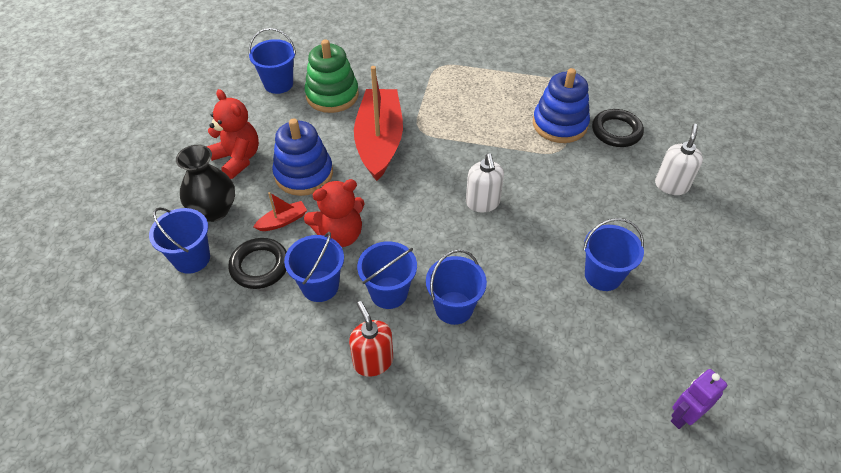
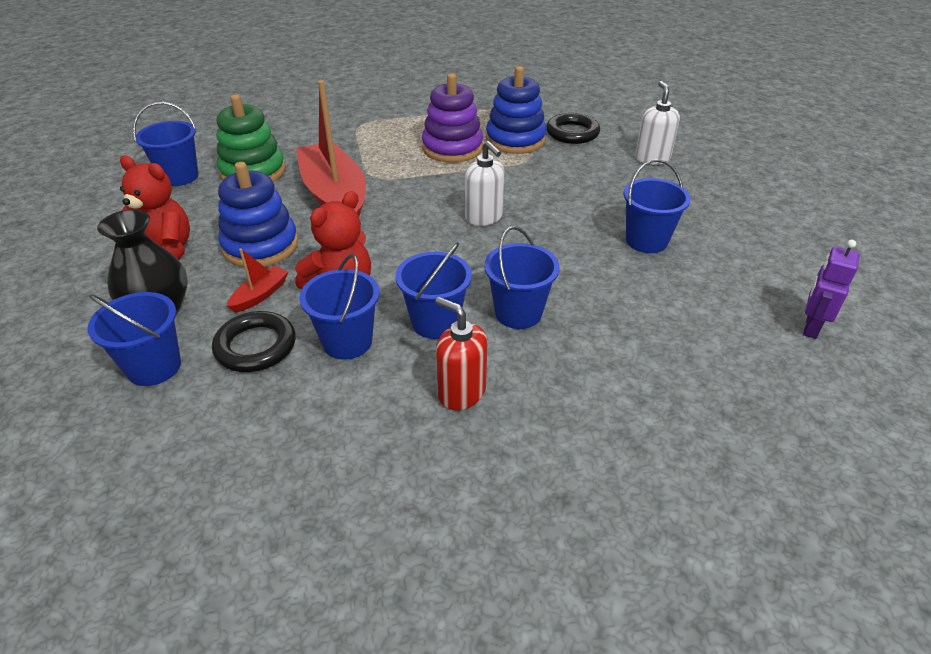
camera: 25 degrees left, 10 degrees down
(500, 117) = (452, 148): none -> purple stacking toy

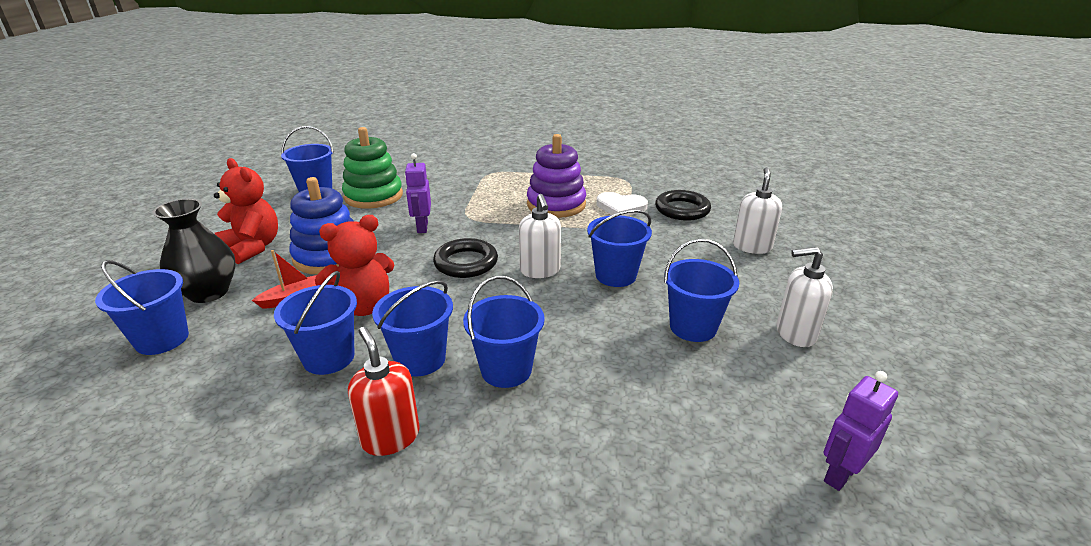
camera: 20 degrees right, 10 degrees down
(256, 346) = (252, 342): black ring -> black ring (466, 263)
(334, 196) = (422, 227): red boat -> purple robot
(515, 140) = (621, 207): blue stacking toy -> white heart
(554, 208) = (615, 275): none -> blue bucket
(726, 228) = (795, 333): none -> white soap dispenser

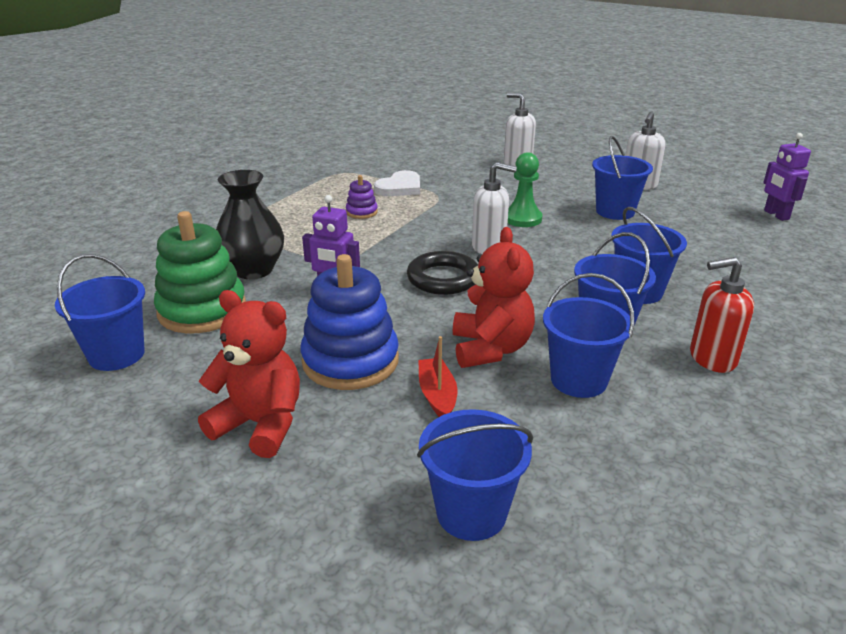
camera: 65 degrees left, 0 degrees up
(208, 292) = (368, 469): black vase -> black vase (253, 270)
(253, 247) = (260, 424): red teddy bear -> red teddy bear turned 45 degrees clockwise
(556, 204) = (361, 212): purple stacking toy -> purple stacking toy, size x0.47
(615, 275) = (522, 219): blue bucket -> green pawn
(682, 209) = (432, 167): black ring -> none

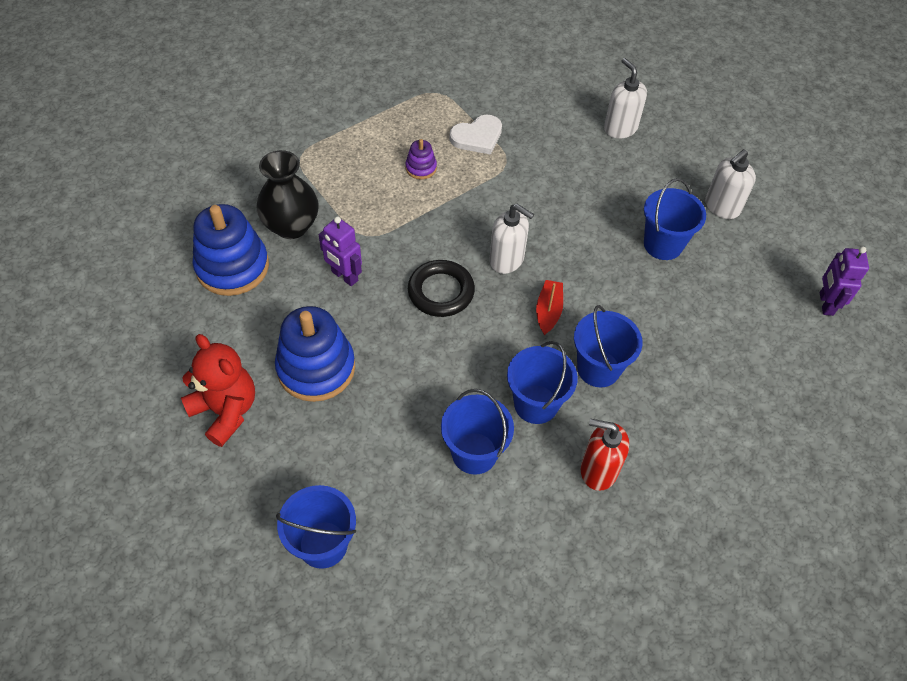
camera: 20 degrees right, 25 degrees up
(116, 355) = (155, 299): blue bucket -> none
(202, 310) = (232, 267): green stacking toy -> blue stacking toy
(437, 395) = (360, 429): red boat -> red boat (548, 311)
(490, 349) = (428, 393): red teddy bear -> none
(522, 219) = (564, 227): green pawn -> none

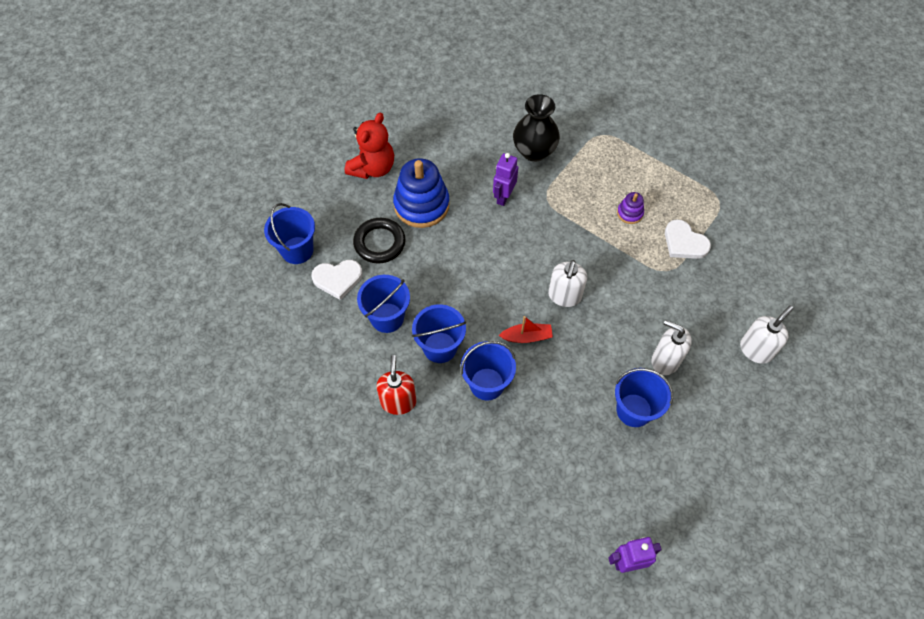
camera: 75 degrees right, 5 degrees up
(232, 267) = (484, 131): blue stacking toy -> none
(392, 500) = (337, 279): none -> white heart
(441, 292) = (515, 260): black ring -> black ring (379, 243)
(722, 207) = (702, 454): white soap dispenser -> white soap dispenser (665, 360)

